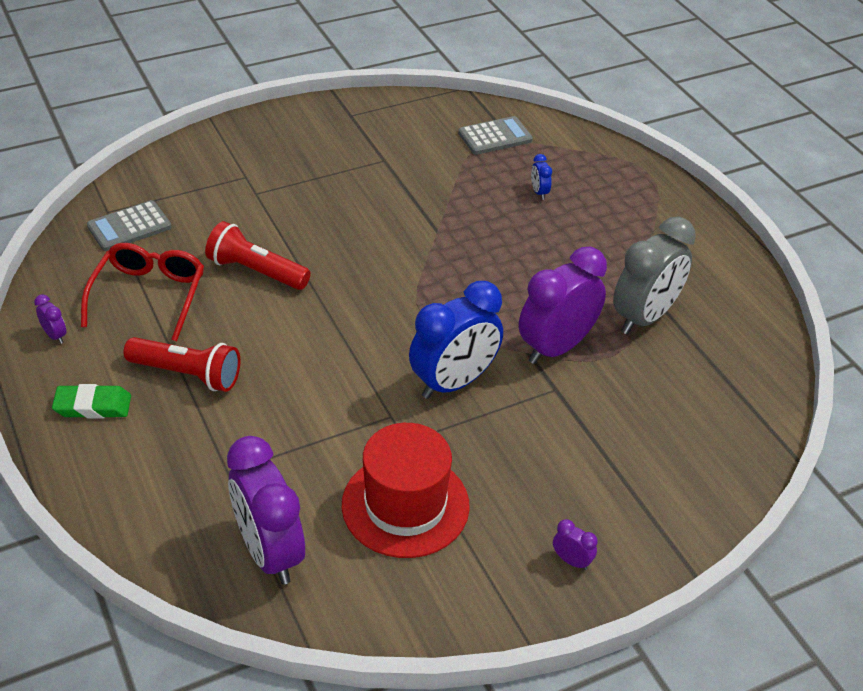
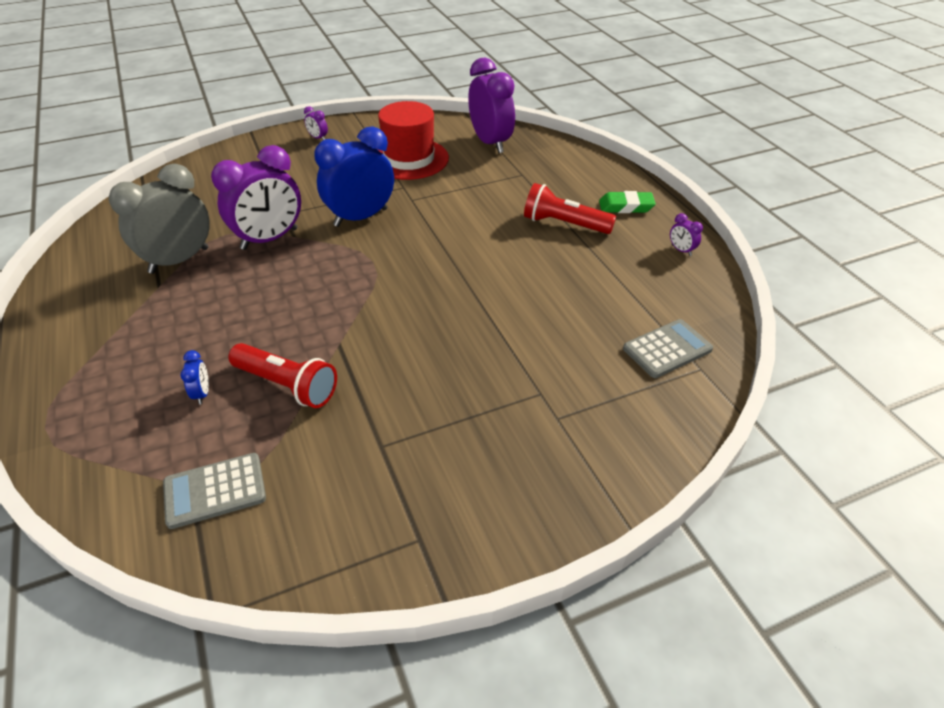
camera: 175 degrees left, 0 degrees up
(149, 296) = (617, 280): red glasses -> none
(256, 271) = (525, 301): red flashlight -> red flashlight (287, 385)

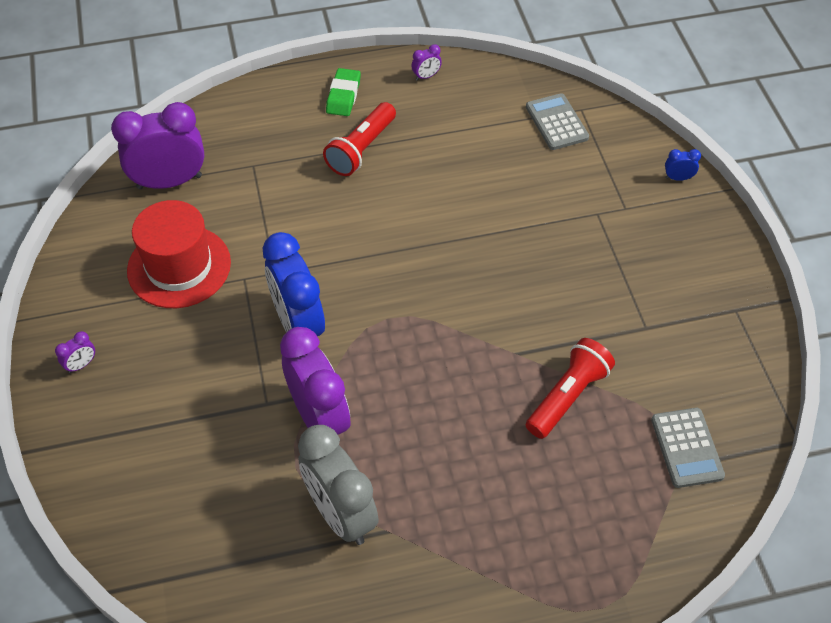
camera: 80 degrees left, 10 degrees up
(202, 393) = (570, 468): blue clock -> blue clock (678, 178)

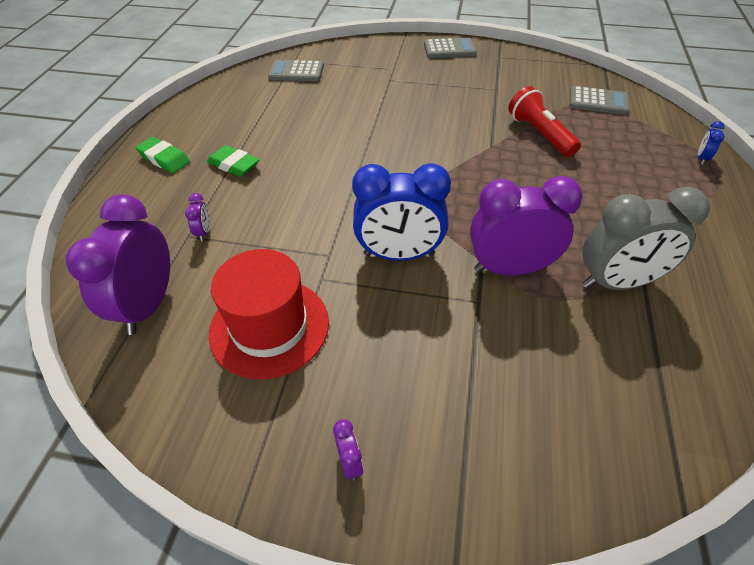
camera: 65 degrees left, 5 degrees down
(361, 149) = (234, 165): red flashlight -> green eraser
(426, 76) = (192, 112): purple clock -> purple clock (204, 232)
(678, 178) = (383, 45): blue clock -> blue clock (701, 158)
(716, 249) = (449, 49): none -> grey calculator

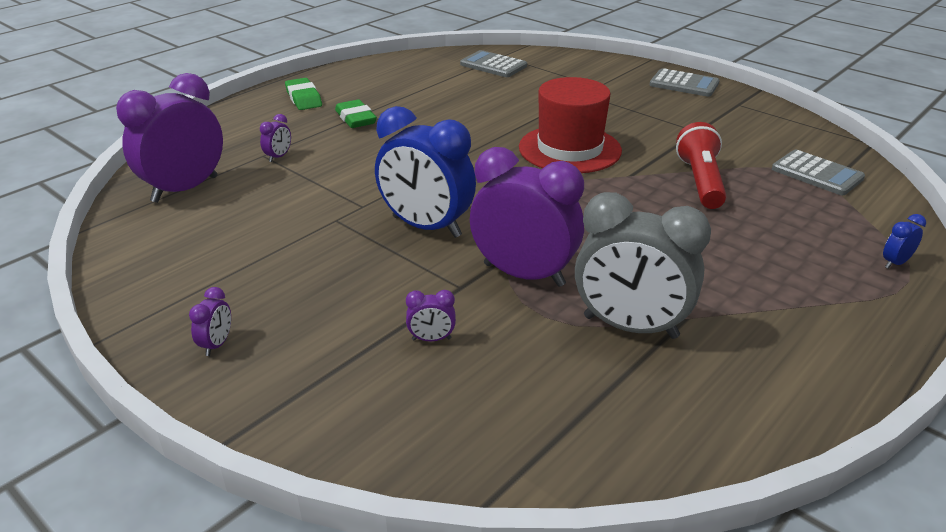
camera: 30 degrees right, 15 degrees down
(269, 327) = (257, 236): red hat -> red hat (569, 149)
(506, 362) = (431, 339): none -> purple clock

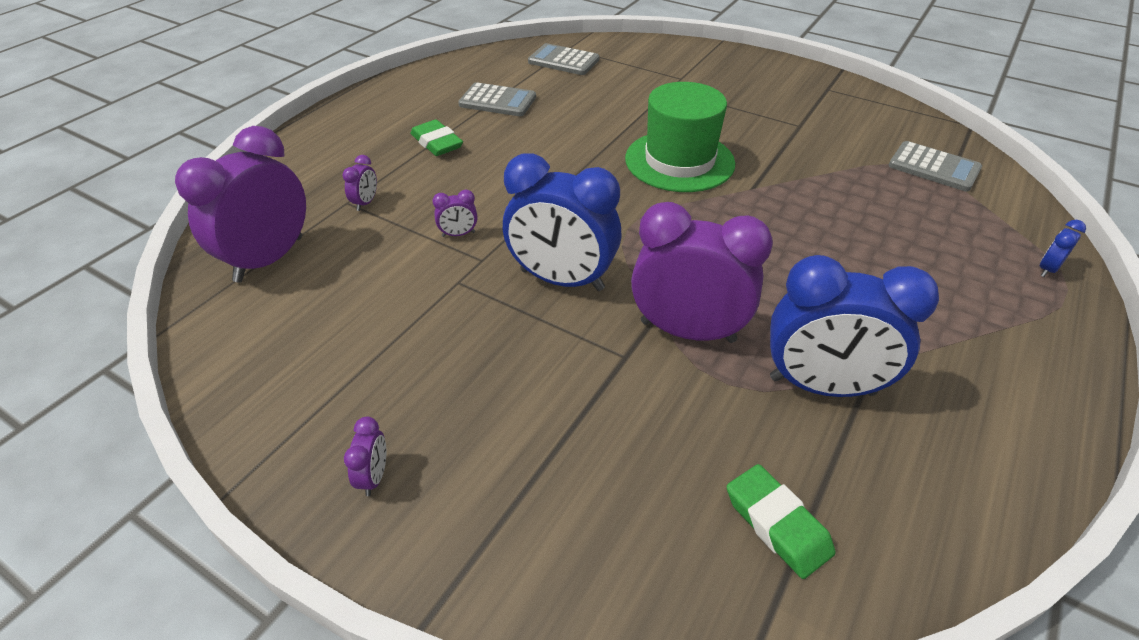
camera: 10 degrees left, 10 degrees up
(303, 98) = (370, 121): green eraser -> green eraser (777, 524)
(431, 339) = (617, 433): purple clock -> purple clock (458, 234)
(569, 149) = (679, 161): red hat -> green hat
(630, 327) = (822, 386): grey clock -> blue clock
(684, 84) = (766, 69): grey calculator -> grey calculator (497, 101)
(700, 181) = (825, 189): red flashlight -> none

